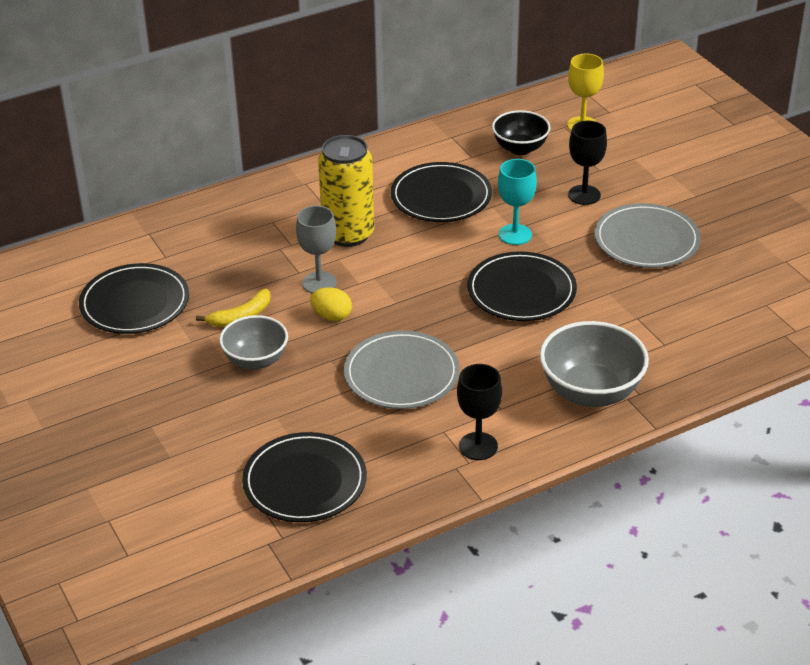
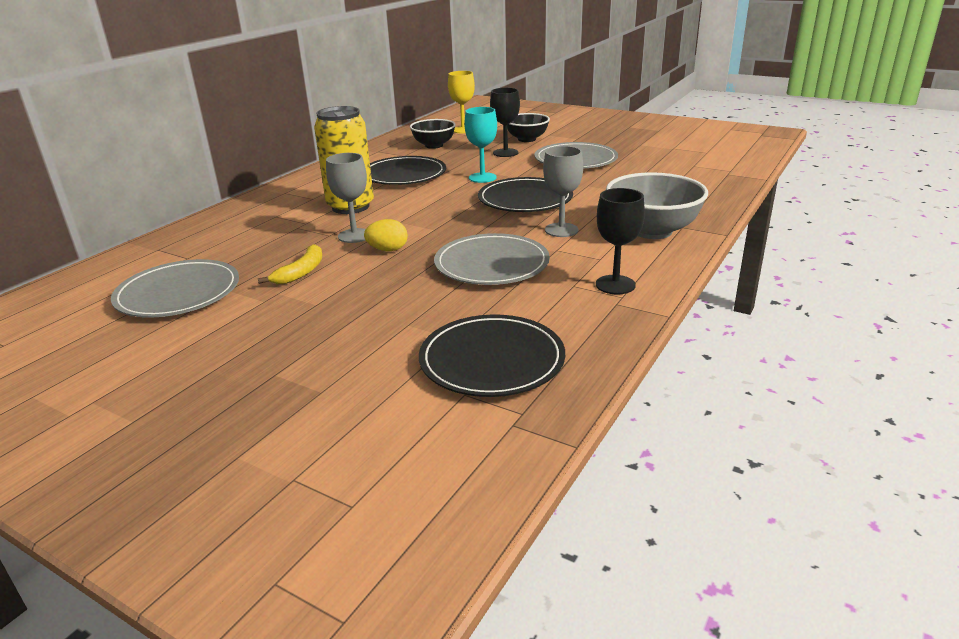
camera: 30 degrees left, 10 degrees down
(135, 303) = (178, 293): black plate -> grey plate
(256, 360) = (345, 294): grey bowl -> none
(508, 354) = (561, 230): none -> grey goblet
(635, 175) = (526, 139): none -> black bowl

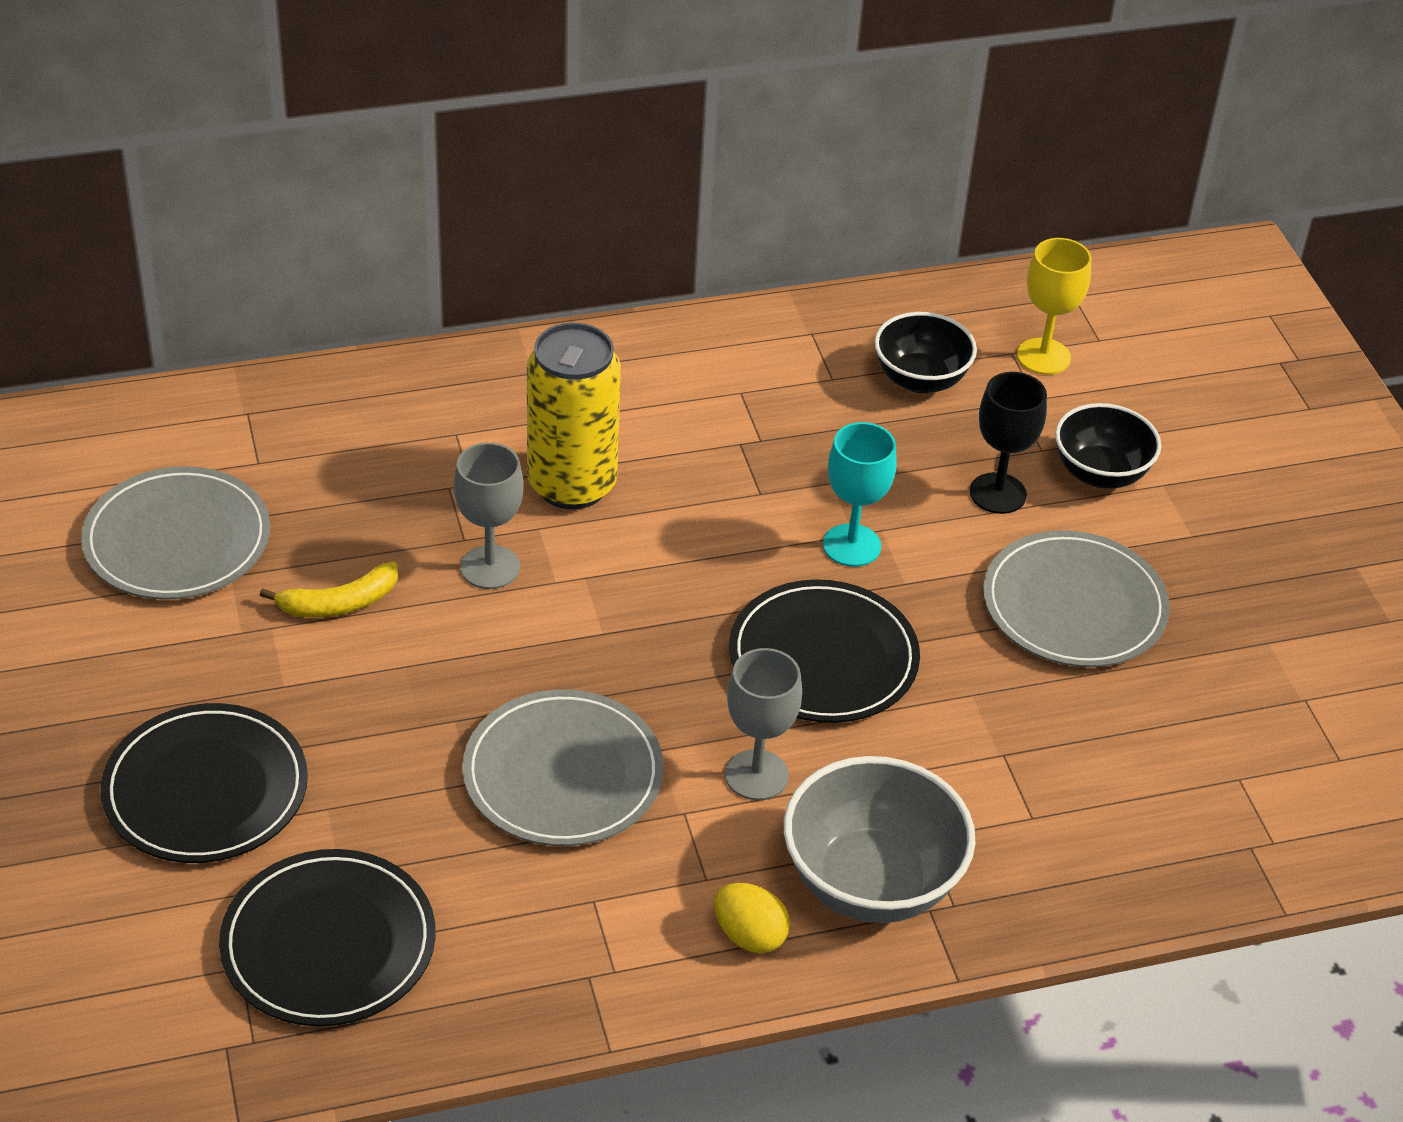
camera: 40 degrees right, 15 degrees up
(388, 250) = (487, 636): yellow egg -> yellow egg (749, 935)
(404, 175) = (752, 445): black plate -> black plate (206, 789)
(615, 285) = (641, 944): black goblet -> none

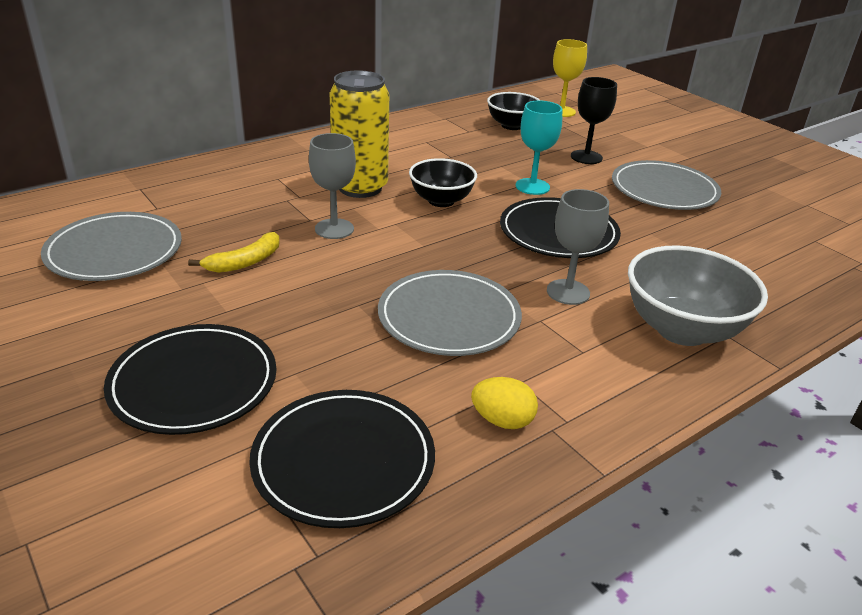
camera: 20 degrees left, 10 degrees down
(749, 935) = (636, 376): yellow egg -> yellow egg (502, 420)
(1100, 473) = (626, 143): black bowl -> black bowl (441, 201)

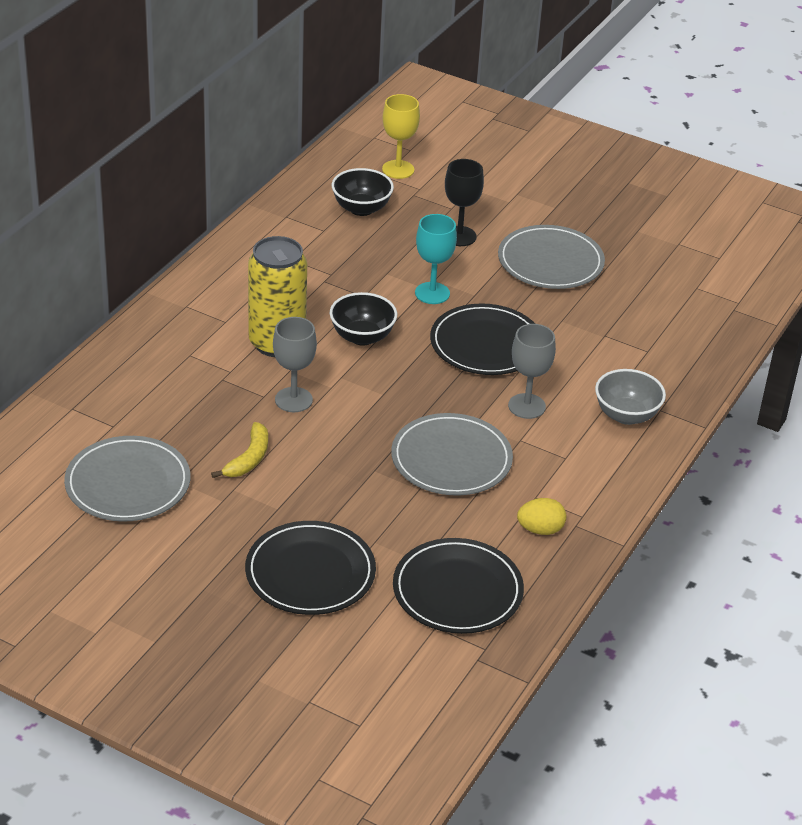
camera: 25 degrees left, 5 degrees up
(681, 329) = (626, 415): grey bowl -> grey bowl, size x0.65

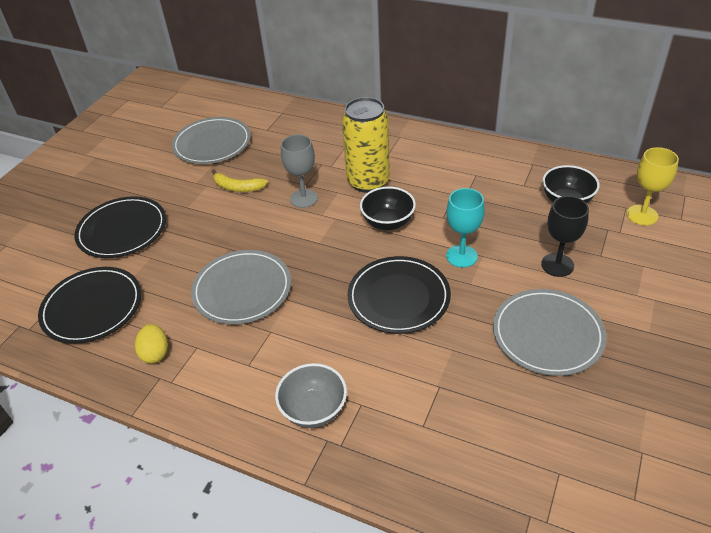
camera: 90 degrees right, 5 degrees up
(526, 406) = (316, 332): grey goblet -> none

